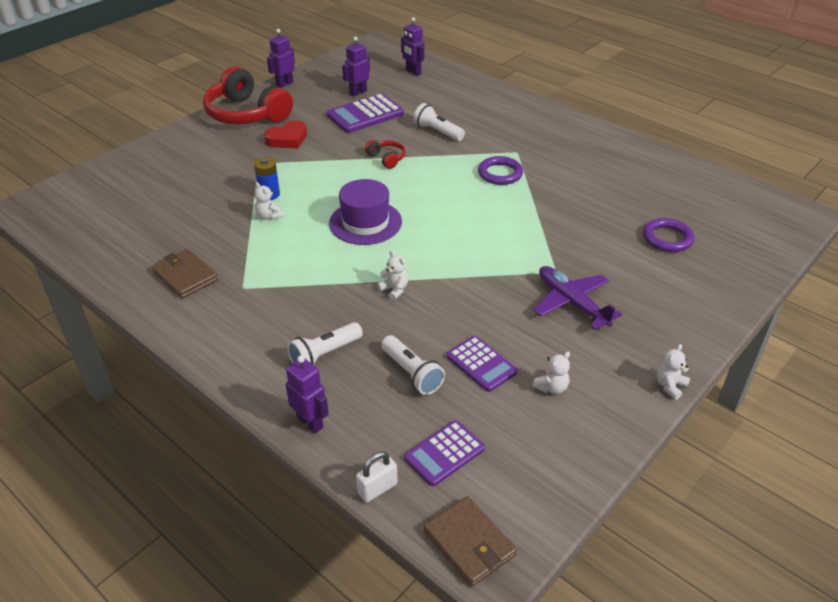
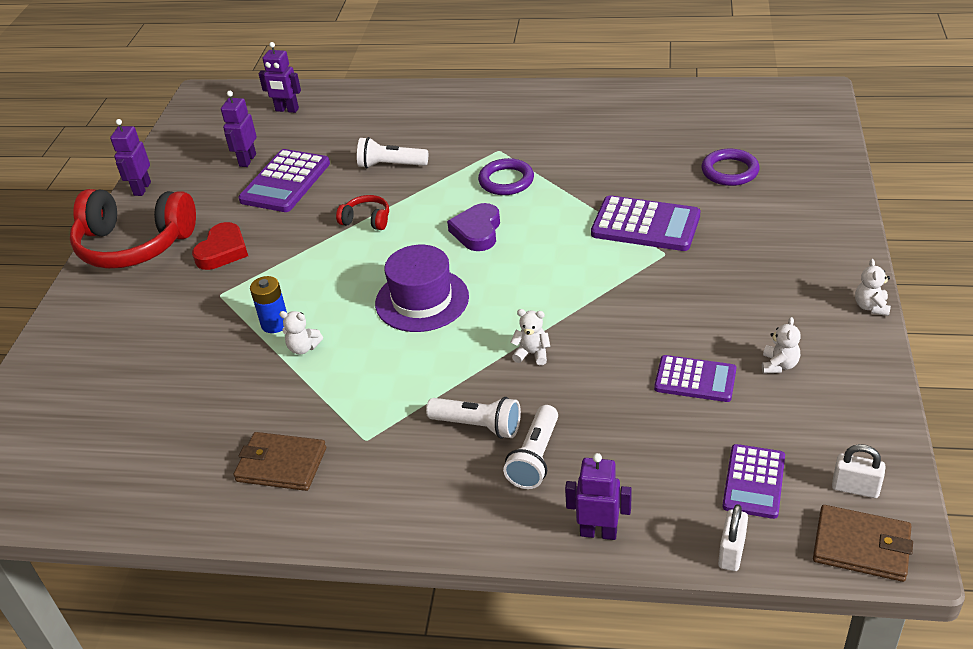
camera: 30 degrees left, 0 degrees up
(412, 373) = (641, 426): white flashlight -> white flashlight (478, 426)
(445, 197) = (477, 231): none -> purple heart
(511, 502) = (855, 488): none -> white padlock
(562, 246) = (645, 225): none -> purple calculator
(572, 303) = (712, 276): purple plane -> none

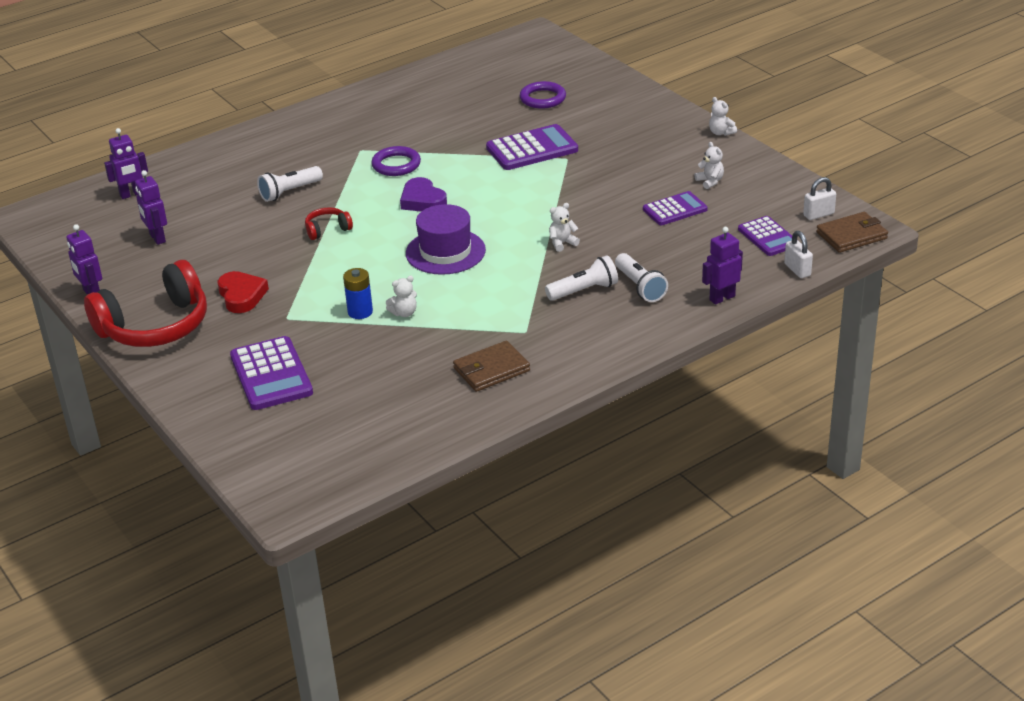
camera: 45 degrees left, 5 degrees down
(285, 182) = (218, 237): purple calculator -> purple calculator (271, 374)

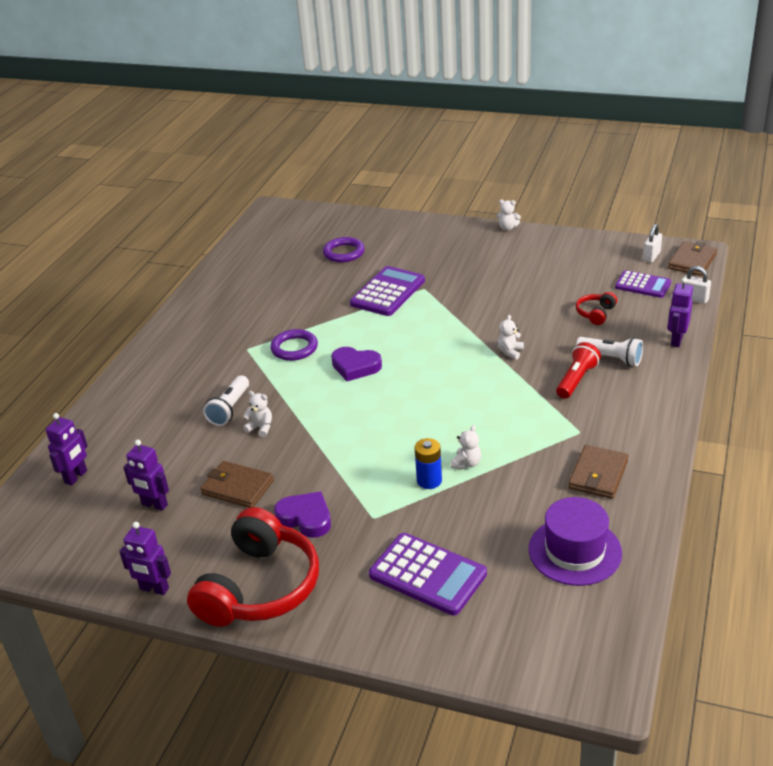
camera: 35 degrees left, 0 degrees up
(224, 252) = (237, 487): none -> brown wallet
(241, 295) = (305, 518): red heart -> purple heart
(327, 229) = (306, 425): red headphones -> red headphones (595, 313)
(445, 252) = (430, 399): purple hat -> purple hat (575, 551)
(584, 290) = (576, 380): white flashlight -> red flashlight
(675, 209) = (554, 293): purple calculator -> none
(710, 181) = (549, 263): white teddy bear -> white teddy bear (261, 428)

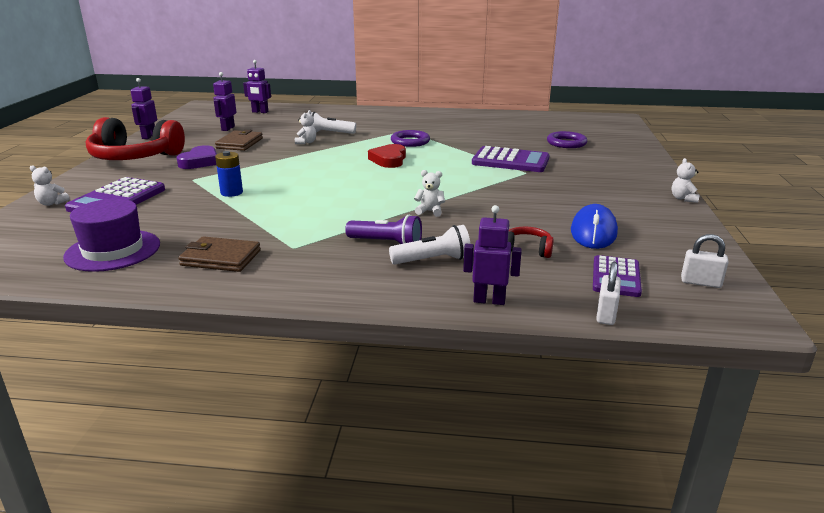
camera: 75 degrees right, 10 degrees down
(355, 367) = (389, 160): purple heart -> red heart
(466, 463) = (251, 204): white teddy bear -> white teddy bear (52, 203)
(567, 279) = (593, 232): none -> blue mouse
(576, 380) = (386, 243): red flashlight -> purple flashlight
(611, 358) = (433, 260): white flashlight -> white flashlight turned 120 degrees counterclockwise
(692, 261) = (717, 314): brown wallet -> none

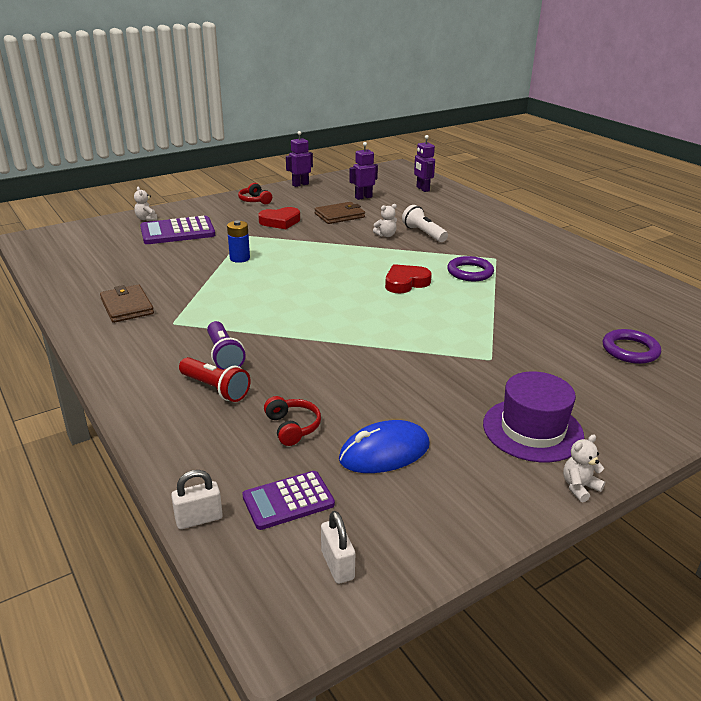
camera: 50 degrees right, 5 degrees up
(113, 250) = (101, 269): purple hat -> purple hat (532, 430)
(135, 157) = (255, 200): red headphones -> red headphones, size x0.43
(200, 162) = (280, 222): purple heart -> red heart
(430, 211) = (315, 348): white teddy bear -> none
(433, 260) = (215, 389): white flashlight -> red flashlight
(489, 300) = (167, 444): purple robot -> none
(510, 161) = (509, 339): purple calculator -> none

